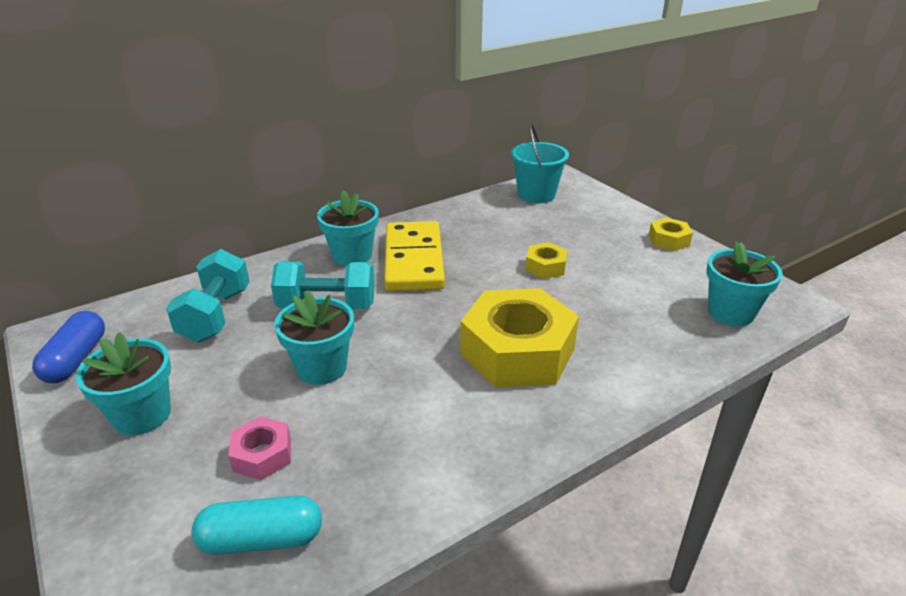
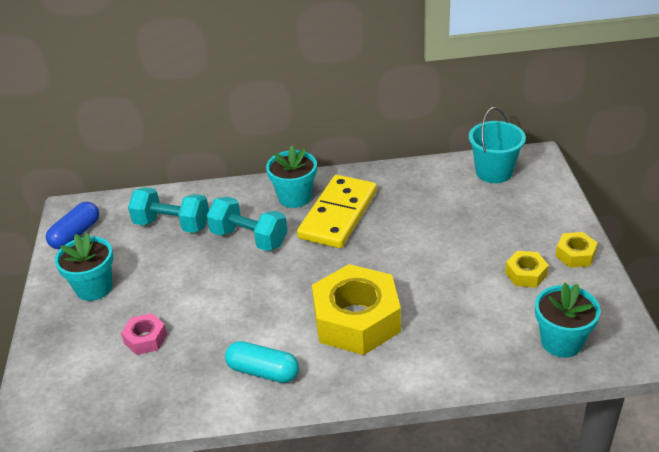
camera: 30 degrees right, 5 degrees up
(215, 315) = (172, 224): turquoise dumbbell -> turquoise dumbbell turned 75 degrees clockwise
(262, 539) = (117, 390): turquoise capsule -> turquoise capsule (263, 371)
(321, 368) = (215, 288): turquoise flower pot -> none
(545, 267) = (439, 251): yellow nut -> yellow nut (526, 274)

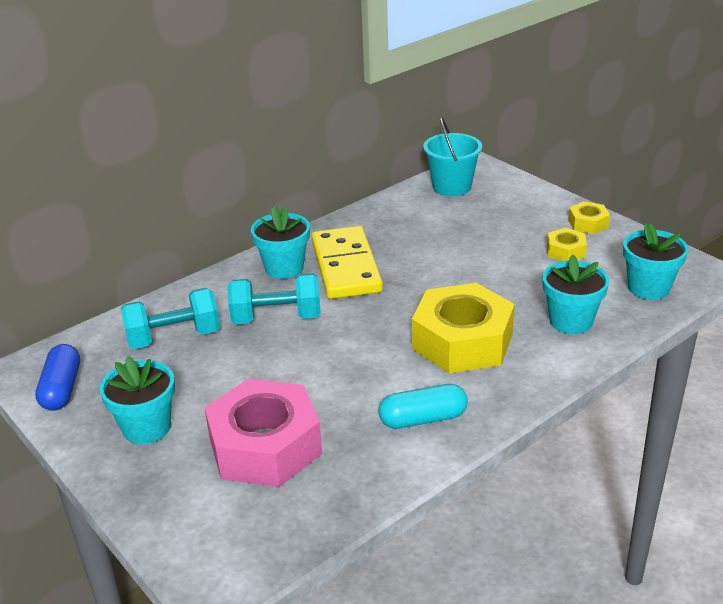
camera: 35 degrees left, 5 degrees down
(145, 339) = (265, 446): pink nut -> pink nut, size x2.18
(459, 342) = (571, 321): none -> turquoise flower pot

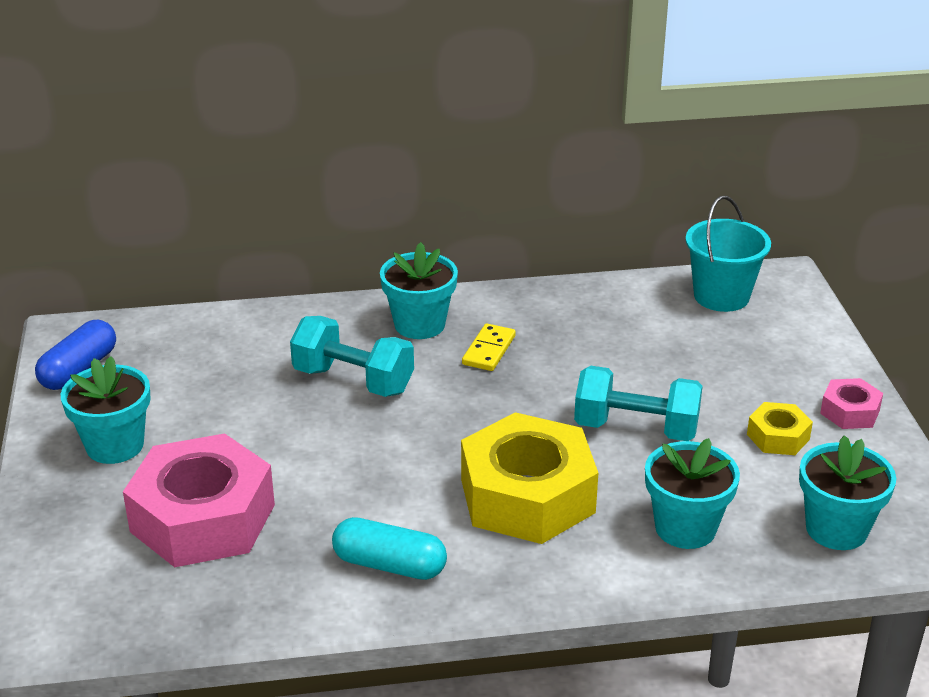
camera: 30 degrees right, 0 degrees up
(174, 337) = (231, 359): turquoise dumbbell -> turquoise dumbbell (636, 428)
(346, 267) = (489, 350): yellow domino -> yellow domino, size x0.46
(588, 223) = (849, 412): yellow nut -> pink nut

